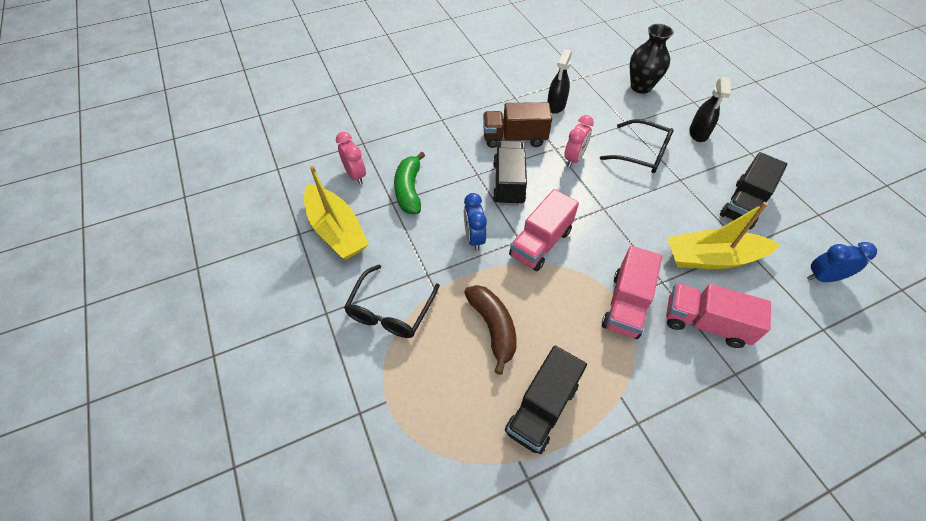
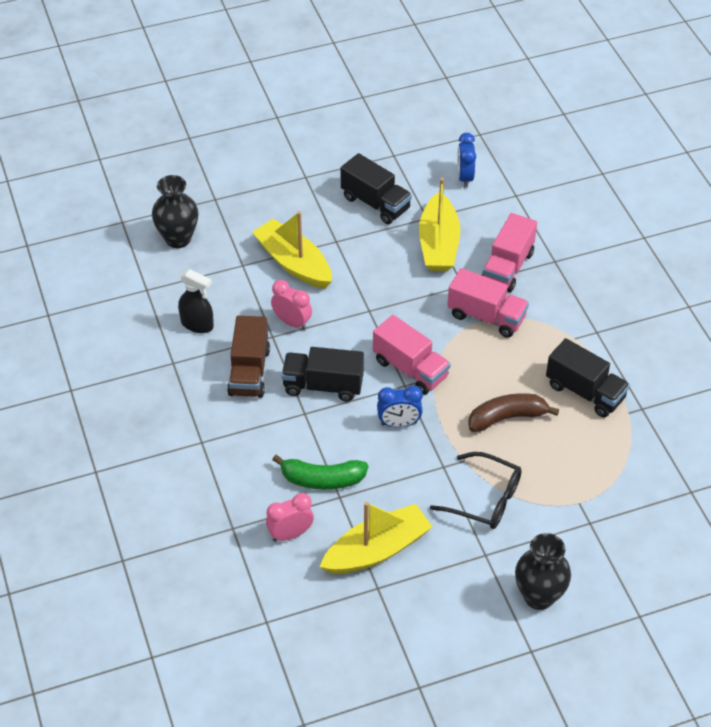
camera: 85 degrees left, 5 degrees down
(273, 361) = (539, 596): none -> black vase
(642, 154) = (293, 263): black glasses -> yellow boat
(698, 133) = (268, 209): black spray bottle -> none

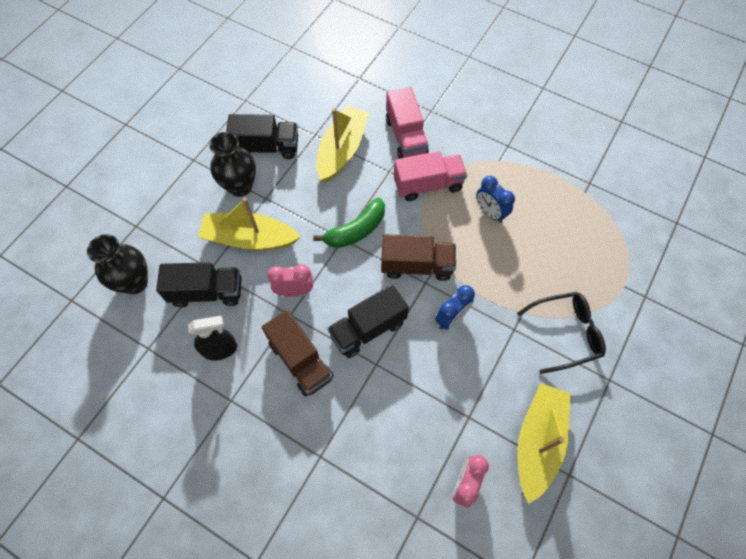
camera: 40 degrees left, 15 degrees up
(322, 479) = (442, 413): green banana -> green banana (356, 230)
(410, 369) = (416, 266): pink truck -> brown truck
(438, 244) = (342, 150): yellow boat -> yellow boat turned 120 degrees counterclockwise
(465, 177) = (312, 86): blue clock -> blue clock (490, 213)
(507, 417) = (517, 255): brown banana -> none
(539, 596) = (674, 384): black vase -> black vase (240, 186)
(585, 392) = (545, 197): black truck -> black truck (207, 292)

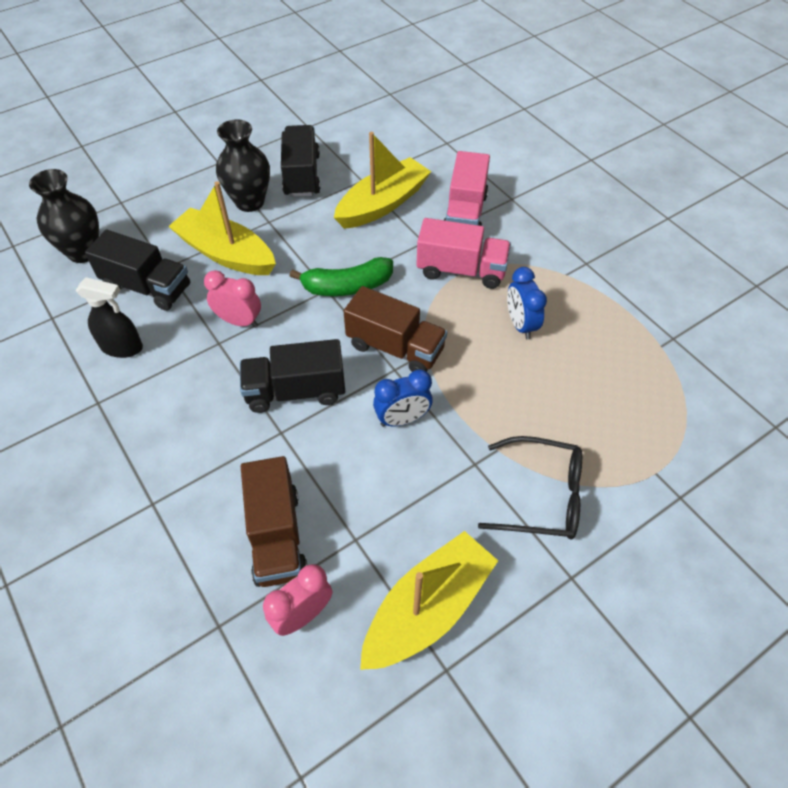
camera: 25 degrees right, 10 degrees down
(266, 147) = (302, 175): black truck -> black truck turned 120 degrees counterclockwise
(300, 360) = (198, 393): brown truck -> brown truck (277, 536)

